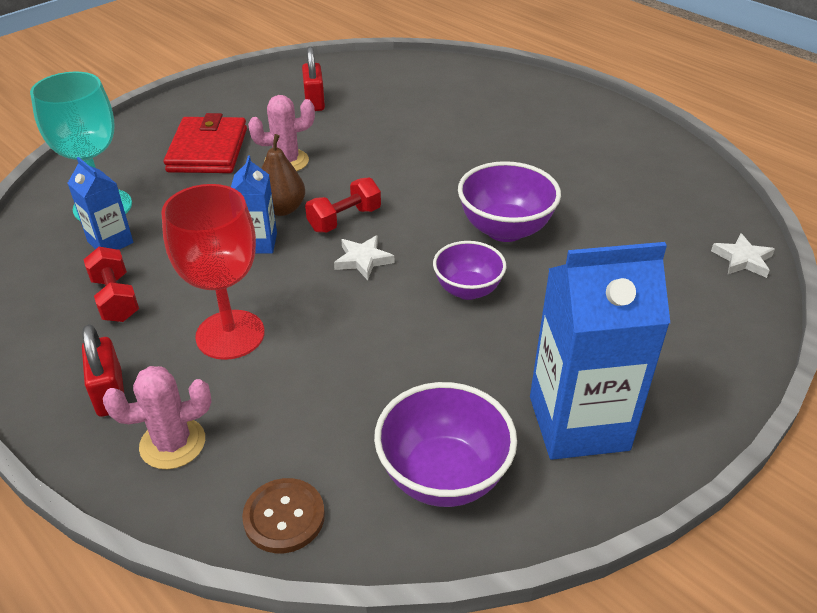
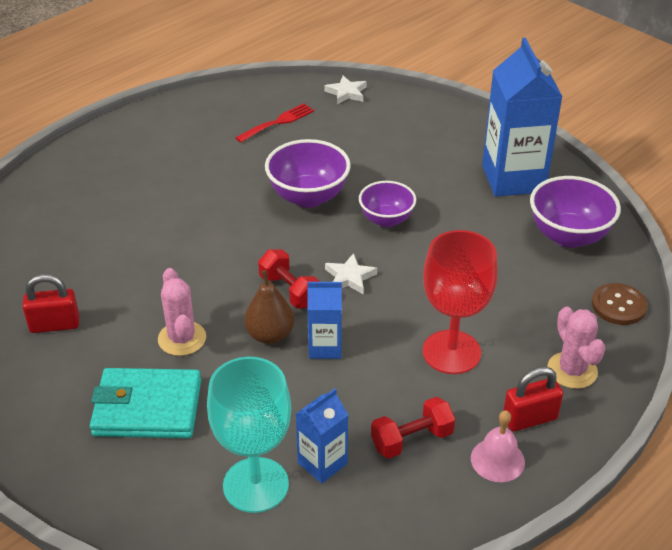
camera: 90 degrees left, 0 degrees up
(63, 361) = (497, 460): none -> pink bell
(208, 150) = (147, 408): red wallet -> turquoise wallet
(650, 205) = (278, 122): none -> red fork

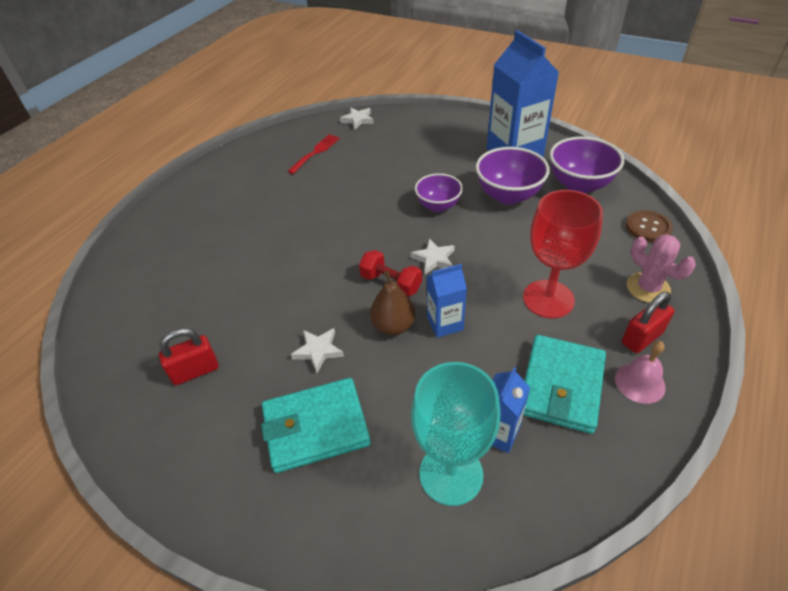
camera: 15 degrees left, 5 degrees up
(182, 338) = (318, 351): pink cactus -> white star
(308, 197) = (367, 203): purple bowl -> purple bowl (508, 195)
(412, 439) = (561, 386): red dumbbell -> turquoise wallet

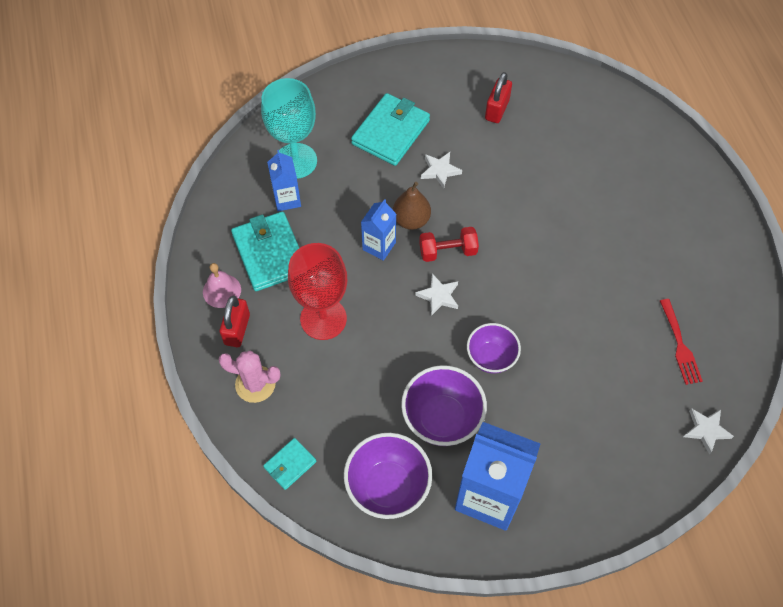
camera: 135 degrees right, 15 degrees up
(648, 227) = (290, 464): brown button -> turquoise wallet

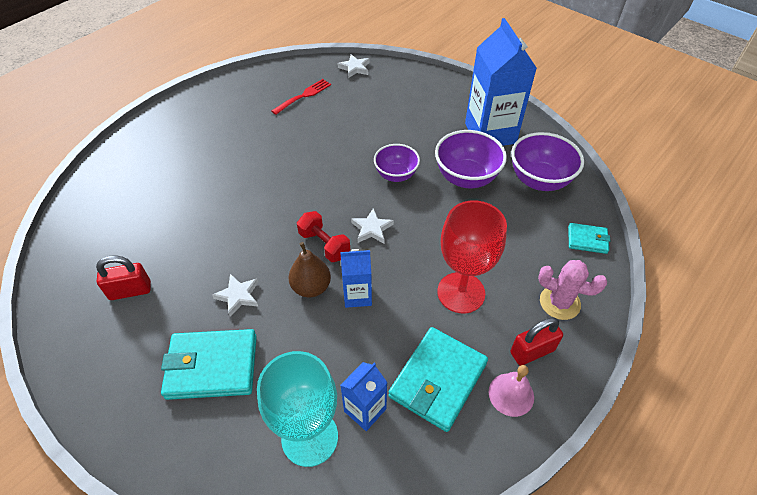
camera: 125 degrees left, 10 degrees down
(255, 384) = (559, 302): pink cactus -> pink cactus turned 45 degrees counterclockwise

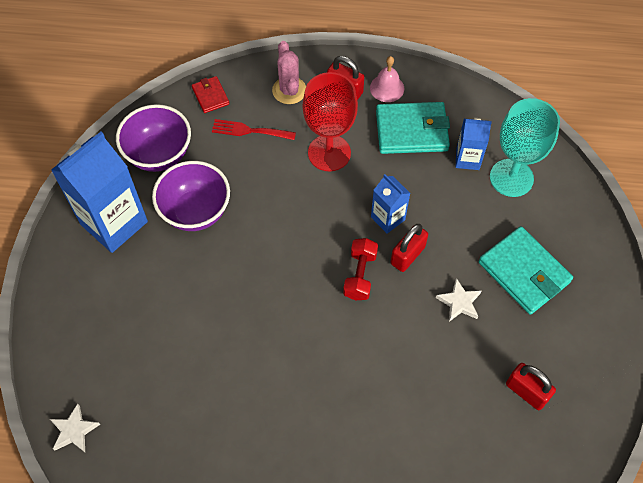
camera: 125 degrees left, 10 degrees up
(304, 96) = (167, 451): red fork -> red fork (249, 131)
(311, 287) = (407, 255): brown pear -> red padlock
(372, 229) = (314, 250): white star -> none
(396, 175) = (233, 271): purple bowl -> none
(587, 240) = (210, 96): turquoise wallet -> red wallet

